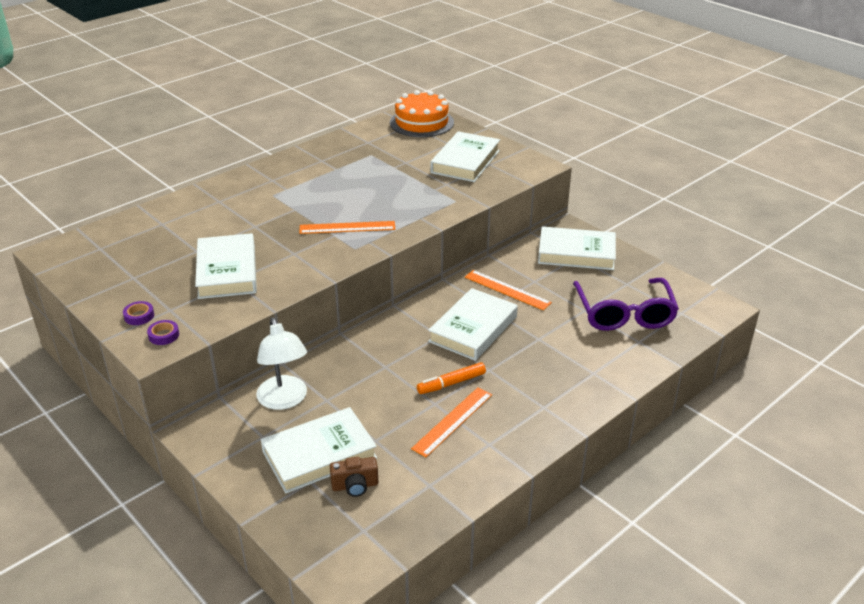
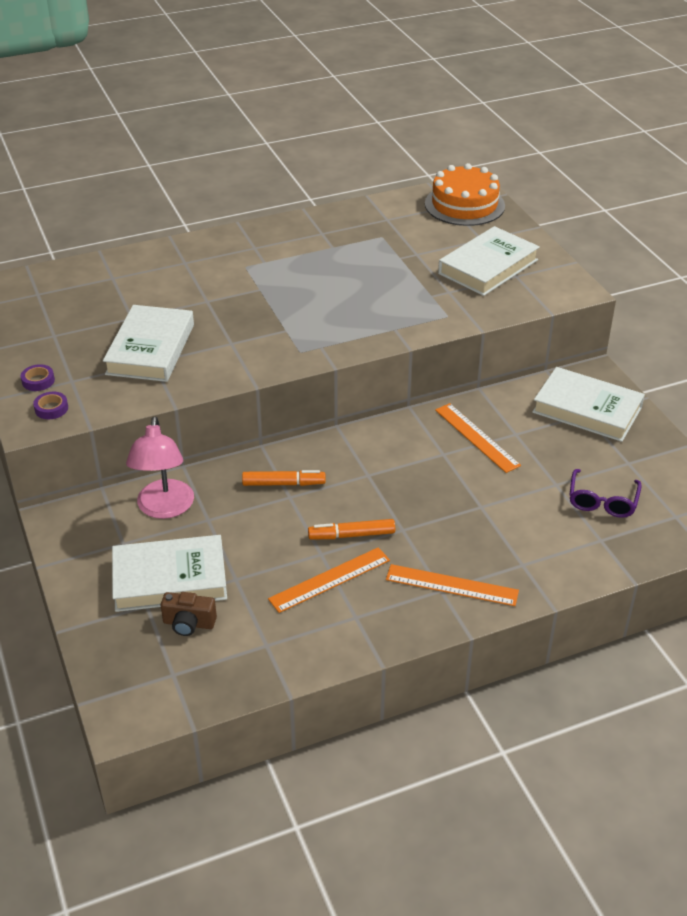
camera: 20 degrees right, 5 degrees up
(284, 400) = (164, 508): white lamp -> pink lamp
(347, 227) = (305, 324): orange ruler -> orange ruler (451, 585)
(375, 357) = (283, 483): none -> orange marker
(473, 329) = (411, 476): white book -> none
(624, 314) = (602, 502): purple glasses -> purple glasses, size x0.58

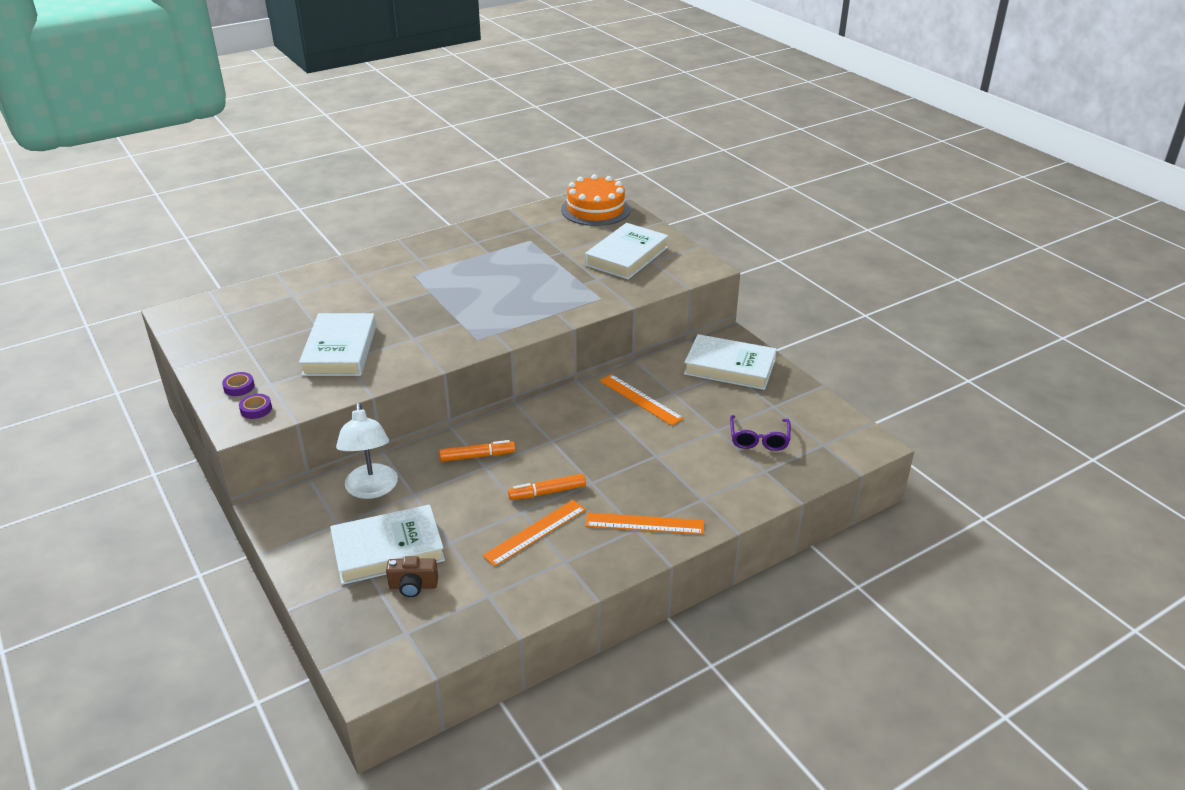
camera: 10 degrees left, 5 degrees down
(164, 508) = (371, 489): pink lamp -> white lamp

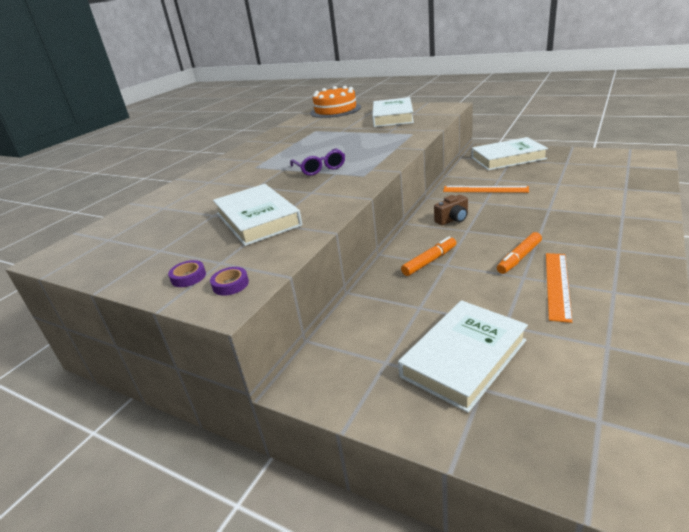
camera: 25 degrees left, 5 degrees down
(371, 489) = (378, 321): white lamp -> none
(413, 586) = (535, 375): brown camera -> brown camera (453, 219)
(644, 524) = (618, 244): orange ruler -> none
(759, 440) = (591, 178): purple glasses -> purple glasses (320, 168)

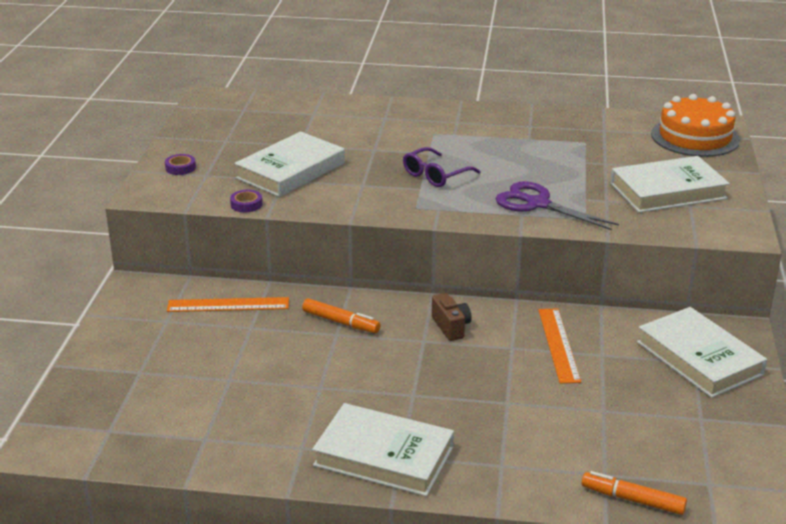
camera: 65 degrees right, 0 degrees up
(230, 284) = (170, 189): purple tape -> purple tape (246, 204)
(385, 143) = (537, 204): none -> purple scissors
(453, 219) = (451, 327): brown camera -> brown camera turned 150 degrees counterclockwise
(464, 358) = (176, 360): white book -> white book (383, 456)
(519, 258) = (361, 382): orange marker -> orange marker (632, 500)
(557, 285) = (308, 410): orange ruler -> orange ruler (228, 305)

